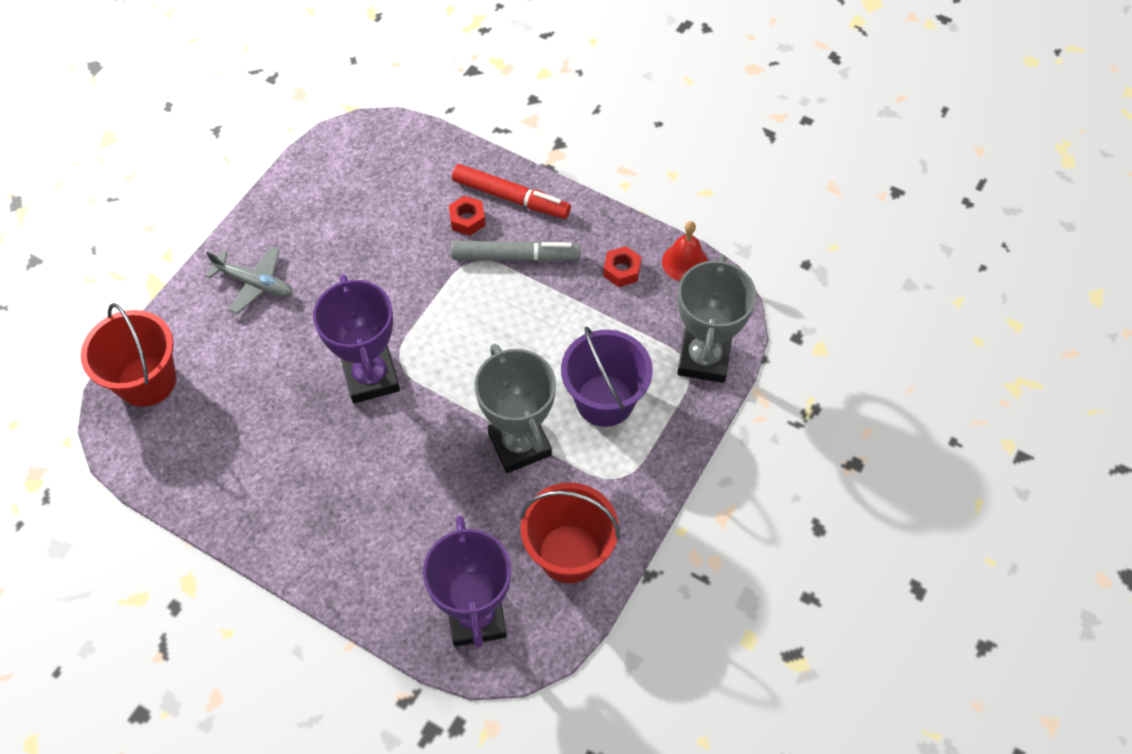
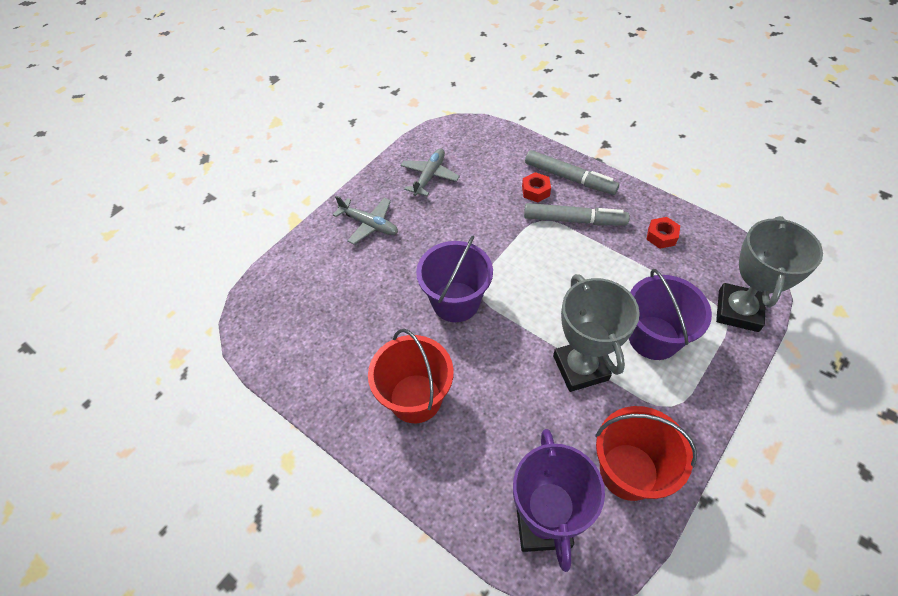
camera: 10 degrees right, 5 degrees down
(147, 381) = (278, 289): red bucket -> red bucket (415, 398)
(328, 208) = (429, 176): none -> grey plane
(371, 377) = (456, 302): purple trophy -> purple bucket
(511, 198) = (569, 178): red marker -> grey marker
(685, 262) = (713, 234): red bell -> none

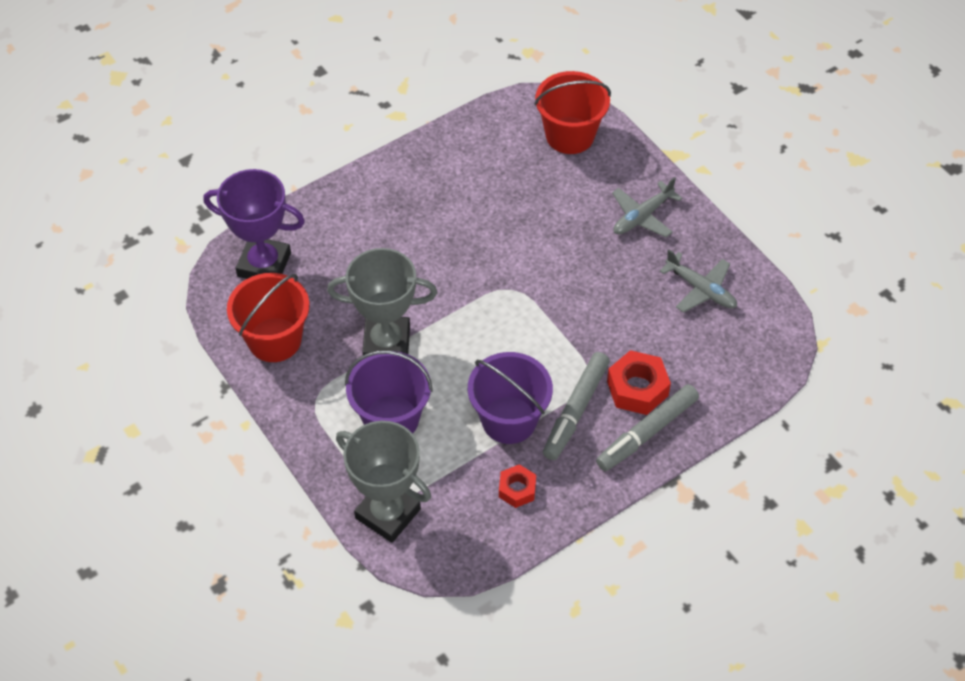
camera: 105 degrees right, 0 degrees up
(415, 398) = (413, 209): red bucket -> red bucket (570, 135)
(456, 302) = (506, 266): purple bucket -> purple bucket (509, 420)
(535, 191) = (637, 388): red nut -> red nut, size x1.60

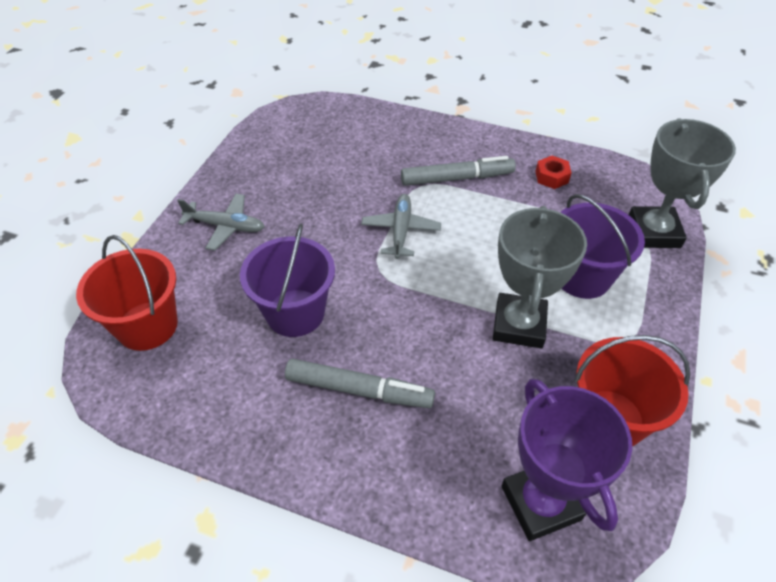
camera: 125 degrees left, 5 degrees down
(386, 343) = (519, 325): grey trophy -> grey trophy turned 45 degrees clockwise
(509, 420) = (503, 208): purple bucket -> purple bucket (295, 313)
(637, 388) = (405, 157): red nut -> none
(647, 433) = (437, 138): grey marker -> grey marker (359, 390)
(700, 289) = (281, 163): grey plane -> grey plane (401, 231)

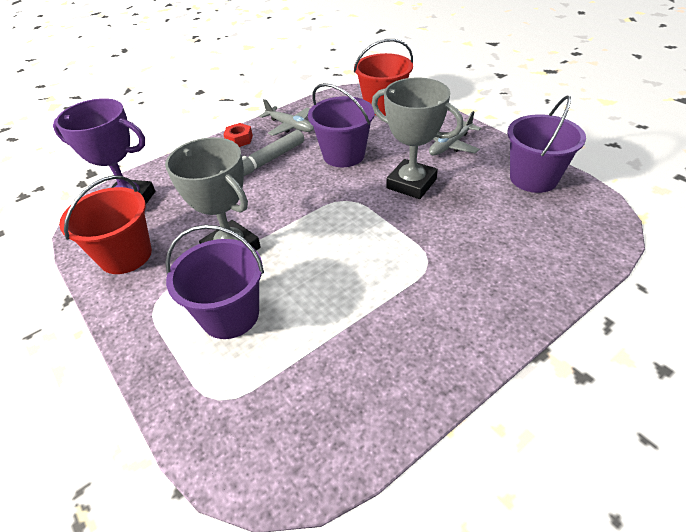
camera: 125 degrees right, 5 degrees down
(261, 155) = (533, 178): none -> purple bucket
(401, 231) = (378, 226): grey plane -> grey plane (290, 126)
(457, 178) = (421, 292): grey marker -> none
(551, 177) = (368, 378): red nut -> red nut (239, 139)
(653, 232) = (217, 419): grey trophy -> grey trophy (411, 184)

